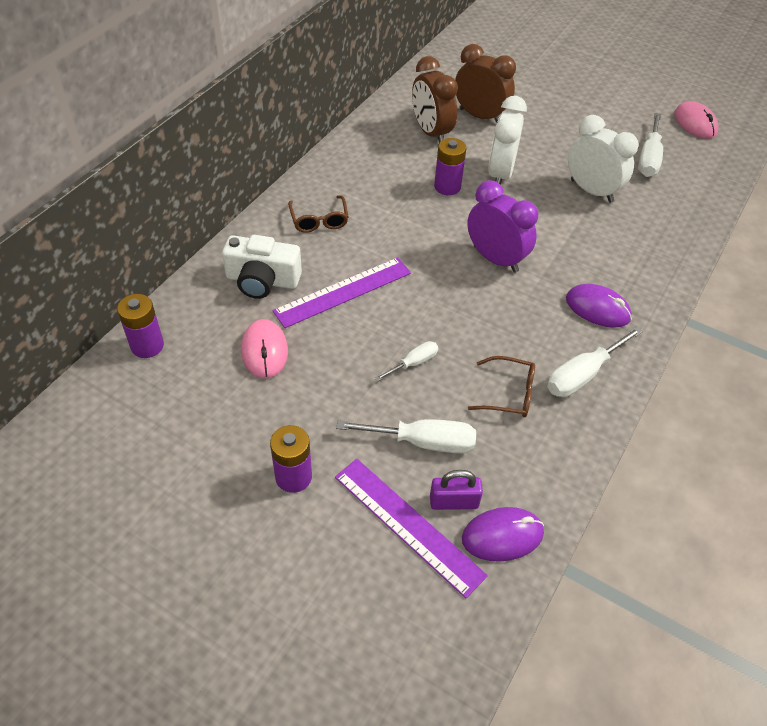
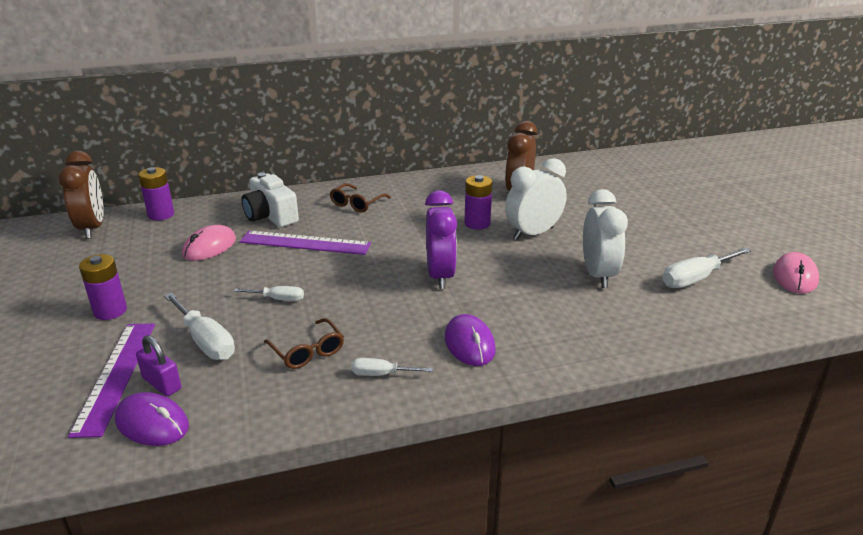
camera: 45 degrees right, 20 degrees down
(480, 116) = (576, 197): brown clock -> brown clock (92, 228)
(582, 375) = (381, 374): white screwdriver -> white screwdriver, size x0.58

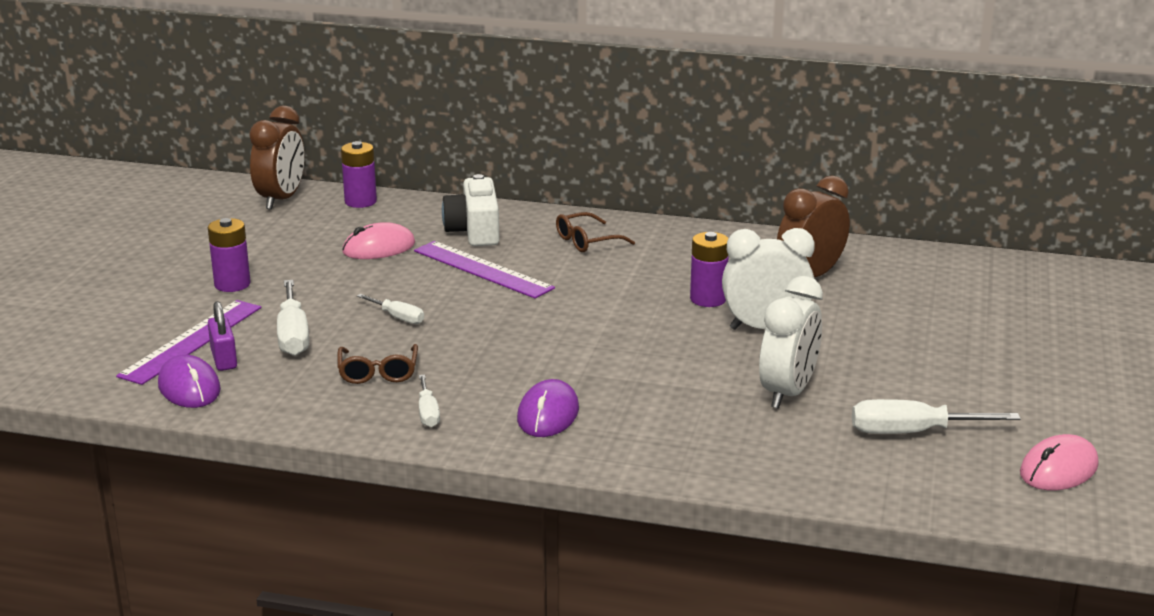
camera: 30 degrees right, 5 degrees down
(381, 374) = (428, 413): white screwdriver -> white screwdriver turned 135 degrees counterclockwise
(440, 276) = (594, 342): purple clock -> none

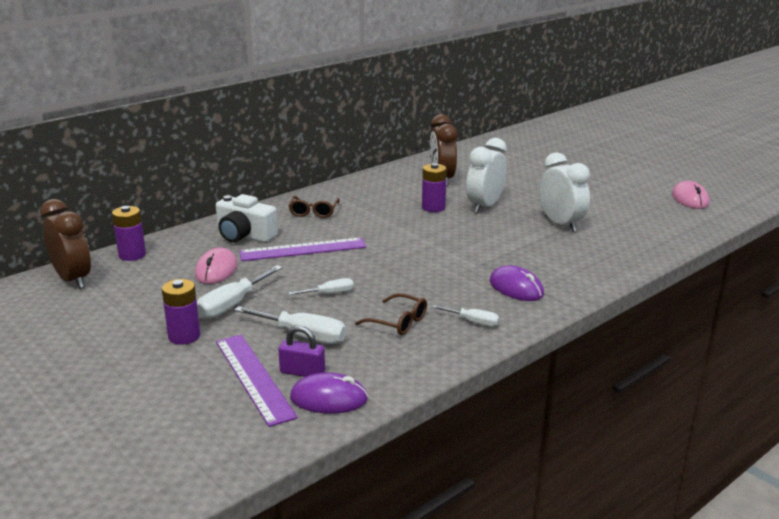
camera: 55 degrees left, 0 degrees up
(912, 432) = (629, 213): white screwdriver -> white screwdriver (232, 305)

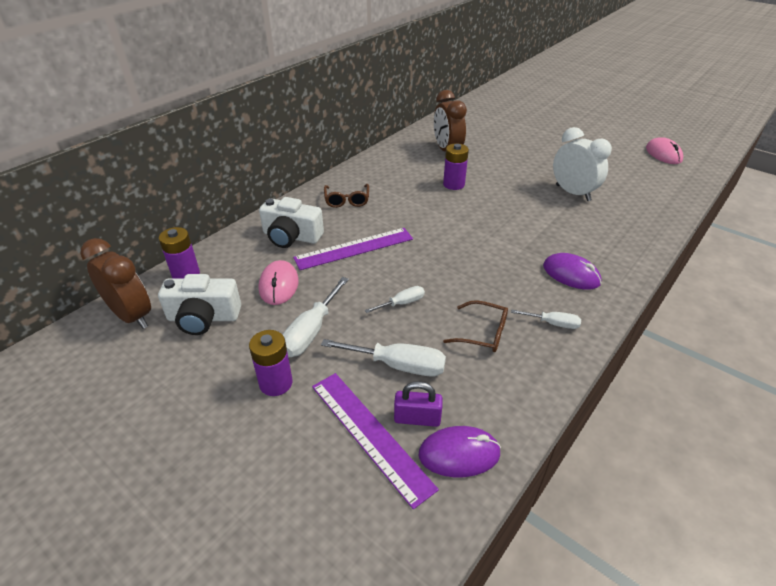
camera: 10 degrees left, 15 degrees up
(137, 286) = (203, 318): none -> white camera
(484, 206) = (498, 178): white clock -> none

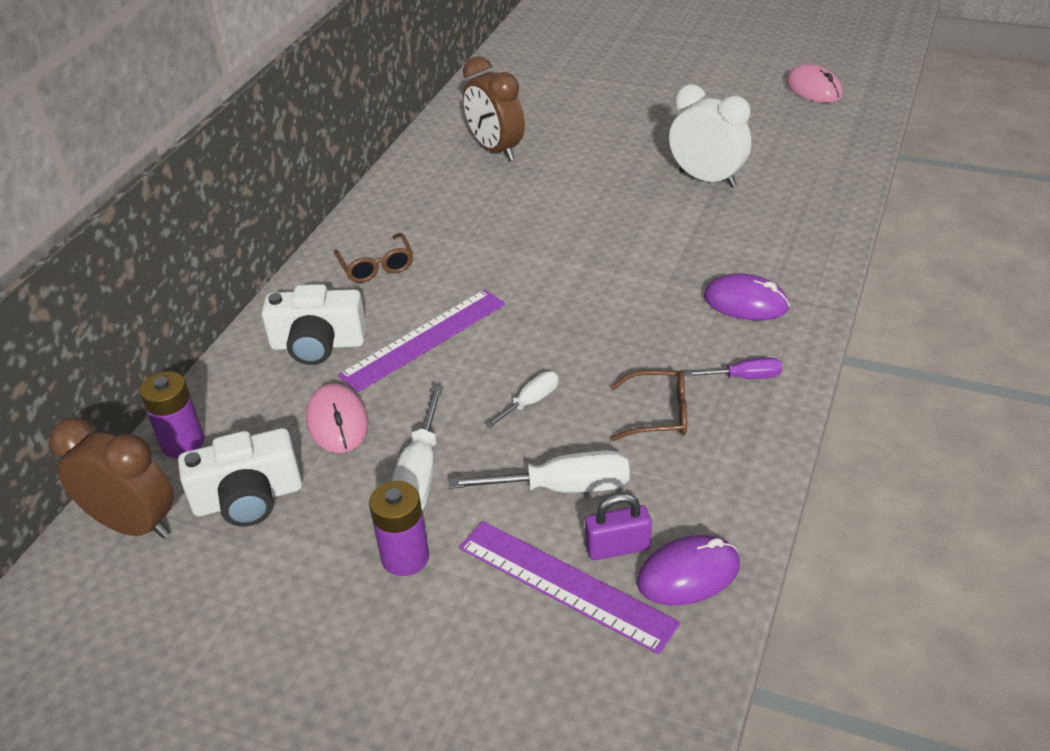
camera: 15 degrees left, 0 degrees up
(453, 184) = (529, 204): purple battery -> none
(553, 323) = (745, 377): white screwdriver -> purple screwdriver

